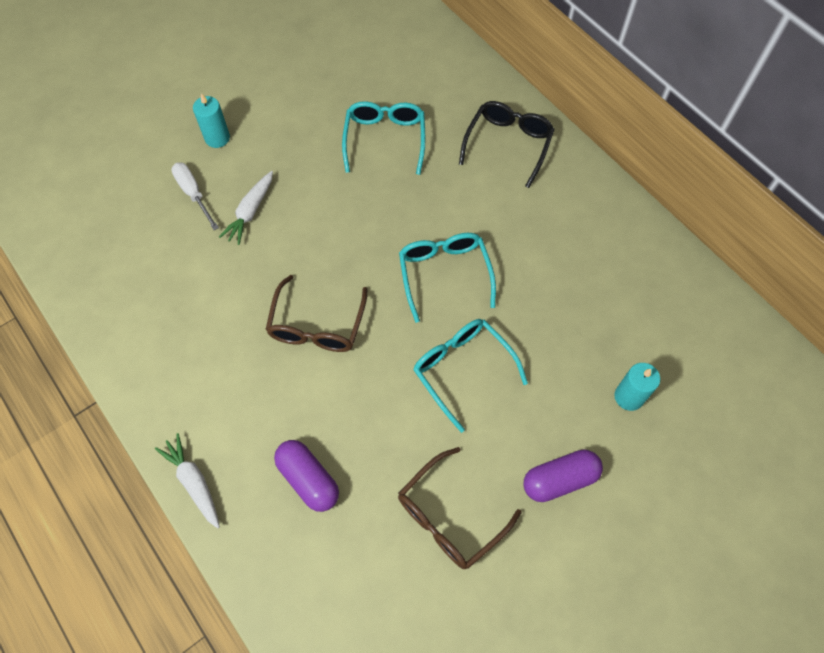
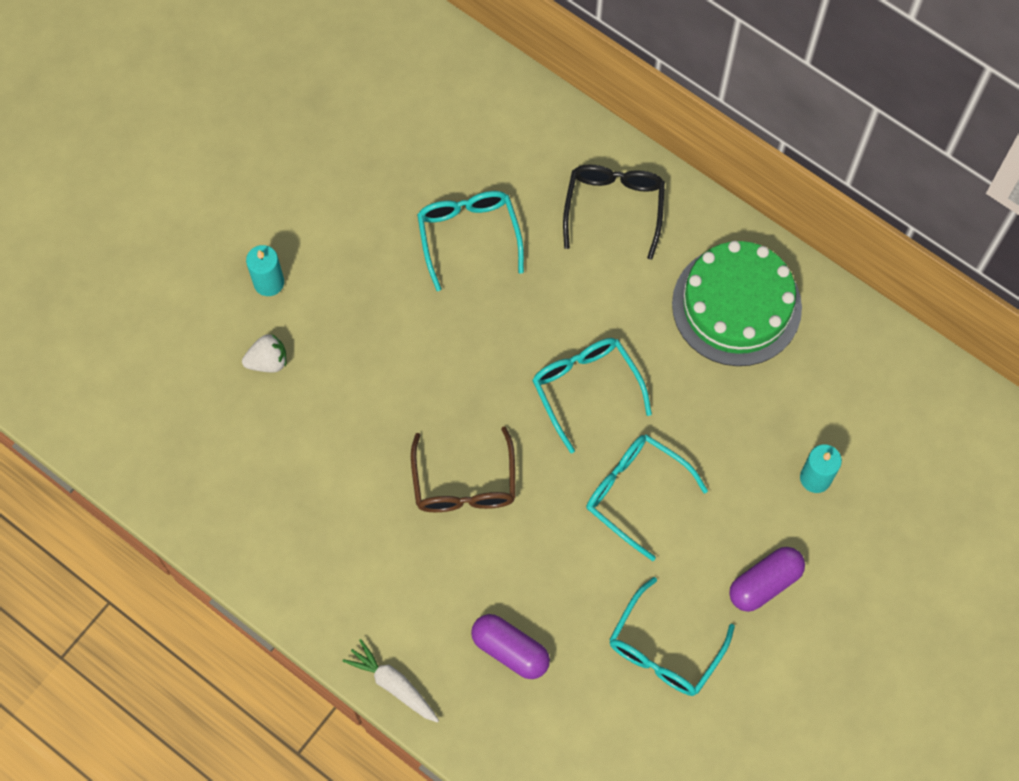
camera: 15 degrees left, 5 degrees up
(193, 194) = (268, 361): white screwdriver -> white strawberry
(250, 212) = (343, 367): white carrot -> none
(449, 517) = (664, 649): brown glasses -> turquoise glasses
(591, 239) = (736, 305): none -> green cake

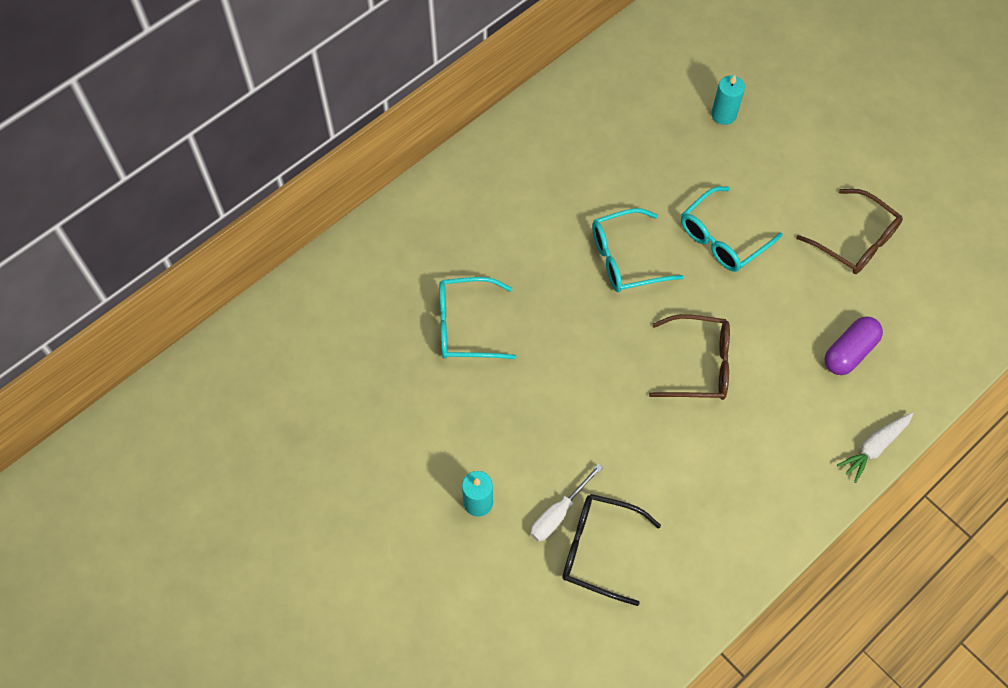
camera: 80 degrees left, 5 degrees down
(268, 361) = (558, 513): white strawberry -> white screwdriver
(614, 207) = (462, 210): black glasses -> black glasses (599, 549)
(664, 649) = (855, 241): turquoise glasses -> brown glasses
(736, 305) = (569, 139): green cake -> none
(764, 583) = (806, 164): purple capsule -> none

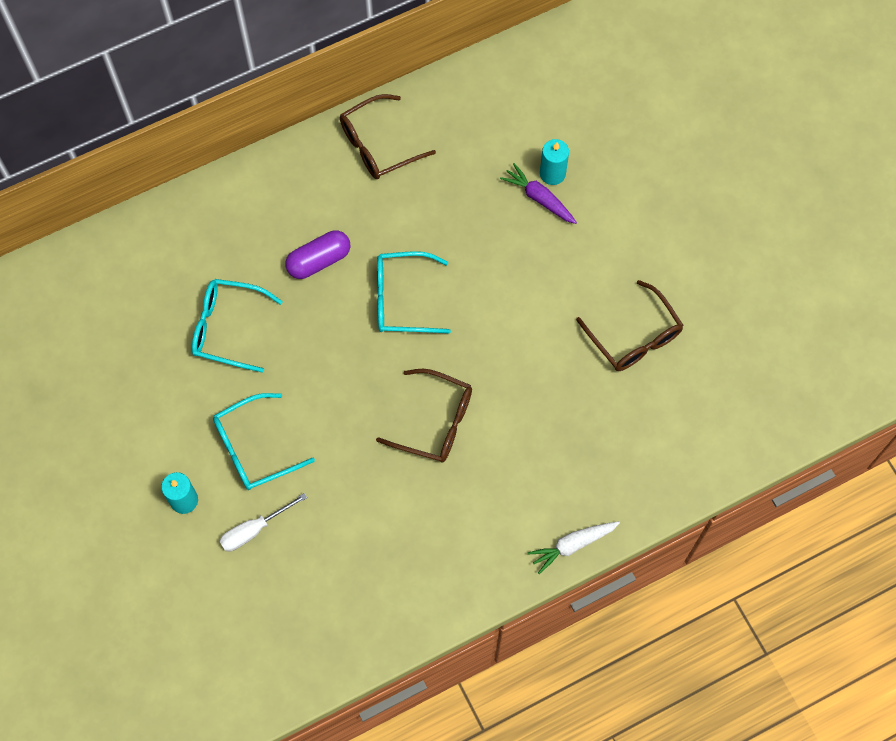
camera: 15 degrees right, 5 degrees up
(552, 126) = (378, 145): none -> brown glasses
(599, 549) = (279, 573): black glasses -> none
(720, 139) = (539, 198): none -> purple carrot
(722, 238) = (504, 302): turquoise glasses -> turquoise glasses (254, 448)
(849, 352) = (585, 446): purple capsule -> purple capsule (319, 260)

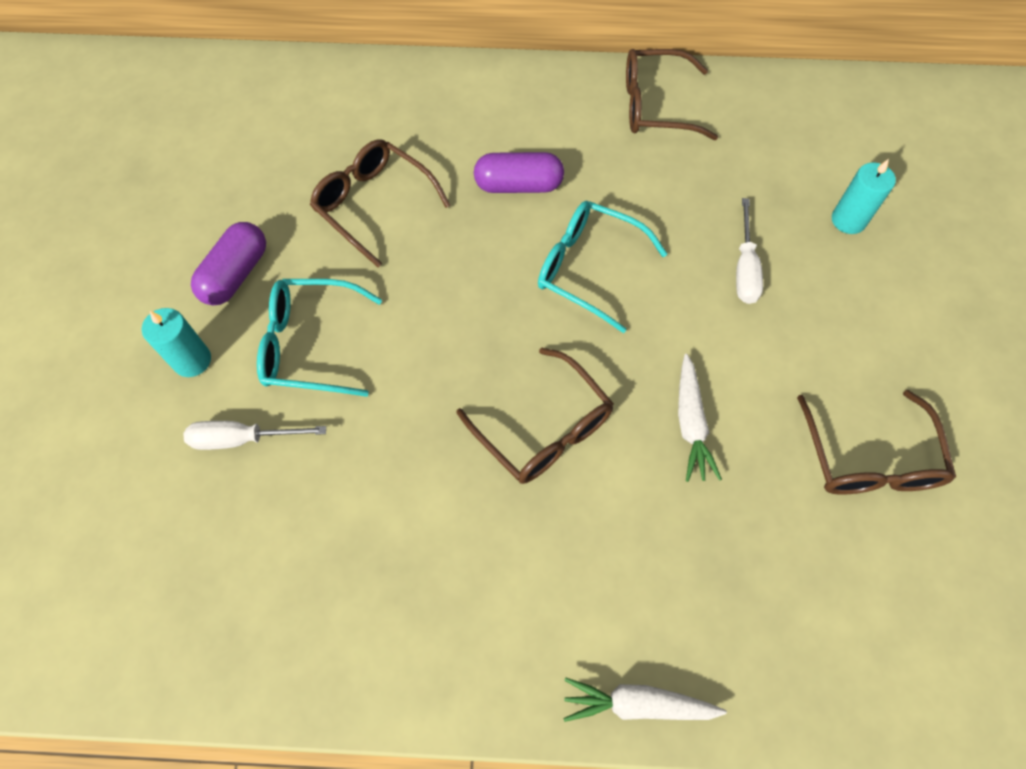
camera: 30 degrees right, 5 degrees down
(168, 428) = (236, 274): none -> purple capsule
(227, 328) = (373, 204): turquoise glasses -> brown glasses
(502, 245) = (744, 268): none -> white screwdriver
(521, 370) = (690, 423): none -> white carrot
(539, 198) = (818, 239): purple carrot -> none

